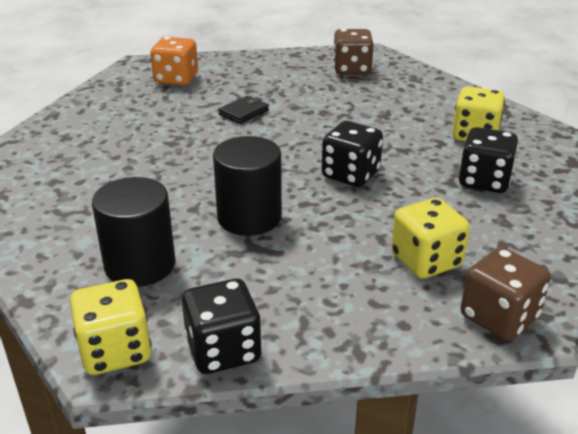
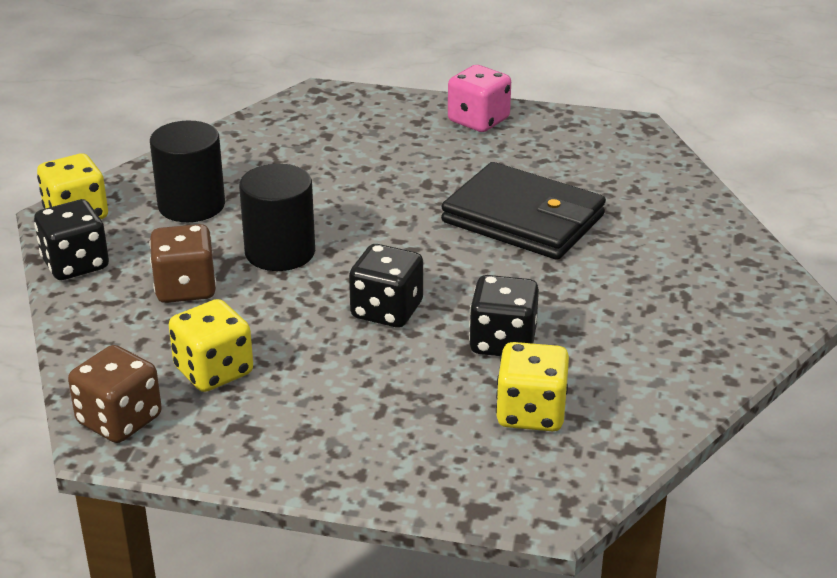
camera: 80 degrees right, 0 degrees up
(86, 113) = (478, 120): none -> pink dice
(176, 79) = (599, 158): orange dice -> none
(244, 112) = (523, 219): black wallet -> black wallet, size x2.41
(352, 69) = (712, 292): brown dice -> brown dice (185, 288)
(484, 181) = (398, 418): black dice -> black dice (503, 342)

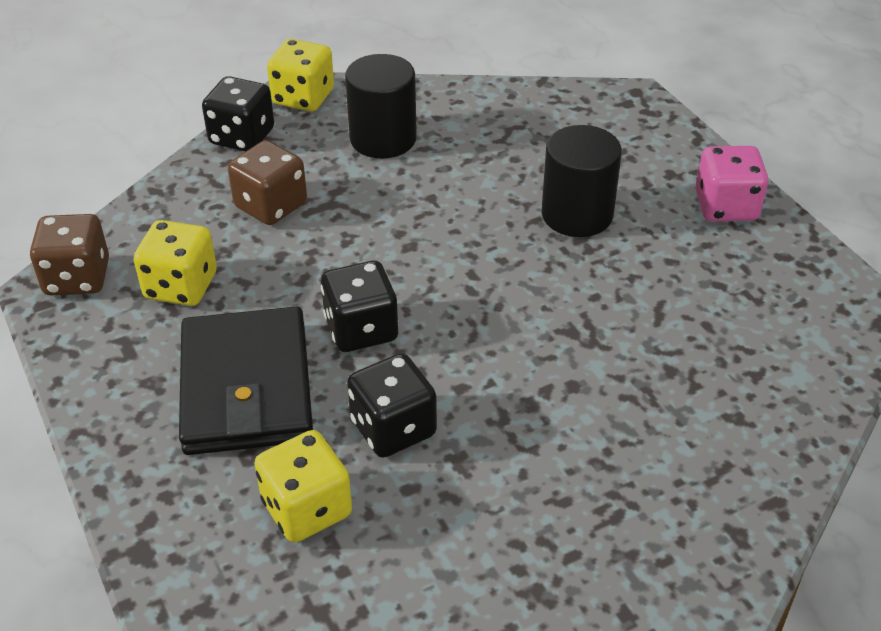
camera: 50 degrees right, 10 degrees up
(280, 252) = (374, 221): black cylinder -> black cylinder (577, 214)
(523, 219) = (602, 329): black wallet -> black wallet (246, 387)

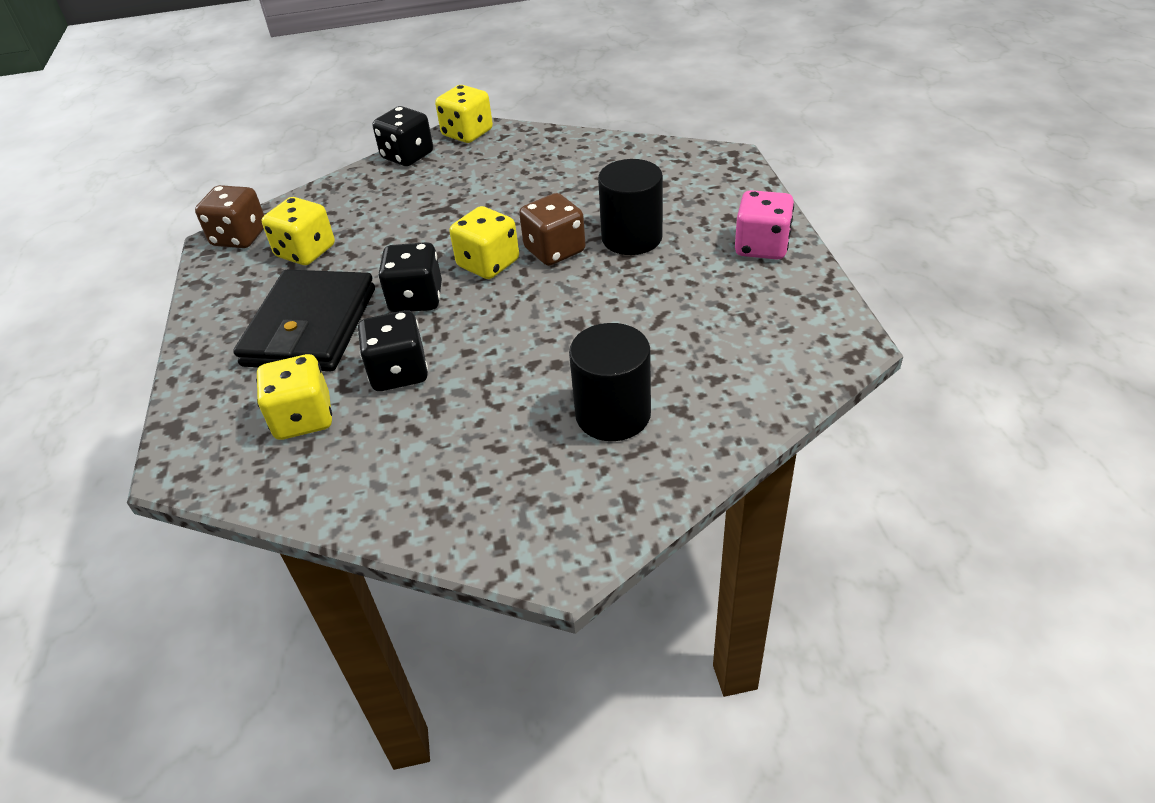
camera: 20 degrees right, 0 degrees up
(271, 206) = (401, 205): brown dice -> brown dice (554, 250)
(383, 139) = (510, 167): black cylinder -> black cylinder (613, 414)
(425, 270) = (488, 264): none -> yellow dice

